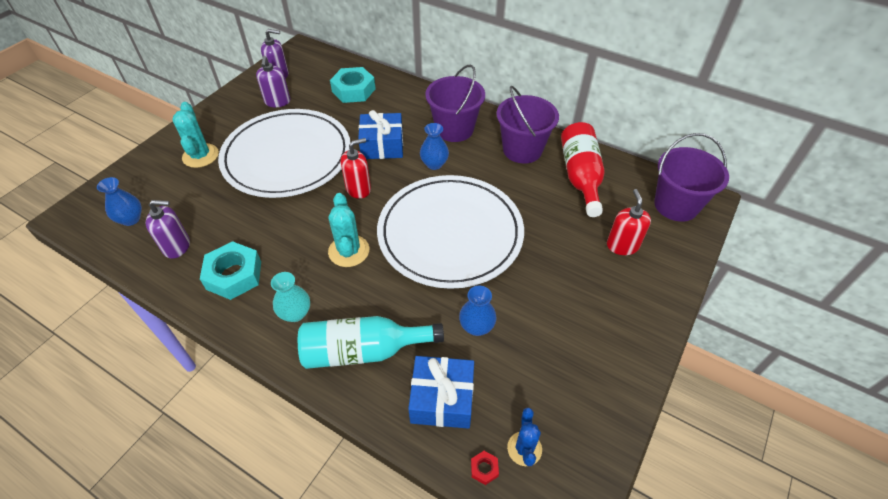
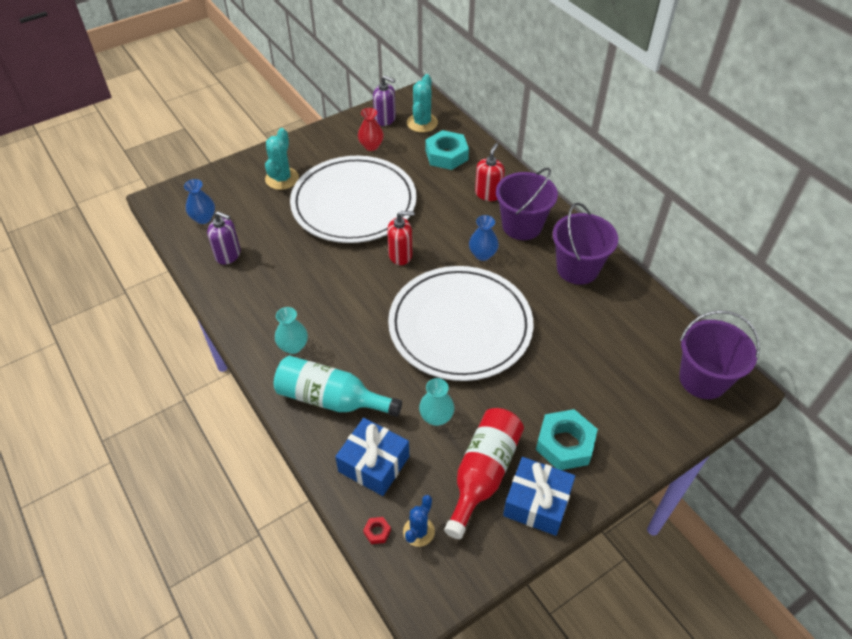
camera: 25 degrees right, 0 degrees up
(234, 275) = (261, 296): turquoise nut -> turquoise nut (565, 444)
(277, 102) = (371, 146): purple soap dispenser -> red vase
(349, 251) = (363, 309): turquoise cactus -> turquoise cactus (422, 123)
(382, 145) = (444, 220): blue gift -> blue gift (537, 503)
(476, 327) = (436, 417): blue vase -> turquoise vase
(580, 176) = (620, 316): red bottle -> red bottle (483, 474)
(622, 245) = (619, 397): red soap dispenser -> red soap dispenser (488, 194)

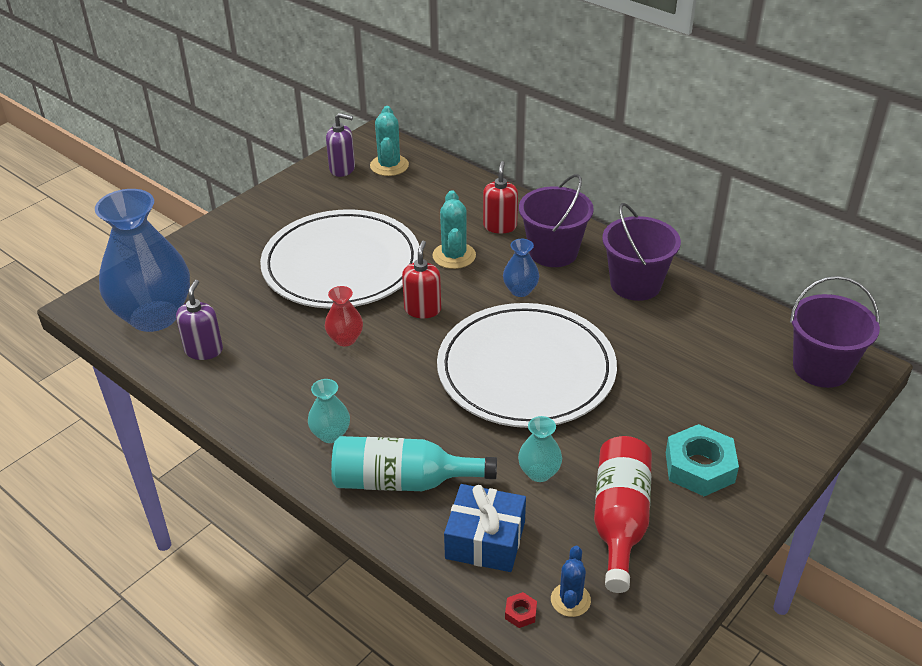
camera: 15 degrees left, 10 degrees down
(203, 218) = (154, 316): blue vase -> blue vase, size x2.33
(228, 255) = (204, 350): purple soap dispenser -> purple soap dispenser turned 90 degrees counterclockwise
(282, 179) = (239, 254): turquoise cactus -> turquoise cactus (454, 256)
(371, 146) = (337, 200): red vase -> red vase (345, 339)
(400, 255) = (422, 309): red soap dispenser -> red soap dispenser turned 60 degrees counterclockwise
(446, 155) = (433, 194): turquoise nut -> none
(537, 503) = (694, 536): blue gift -> none

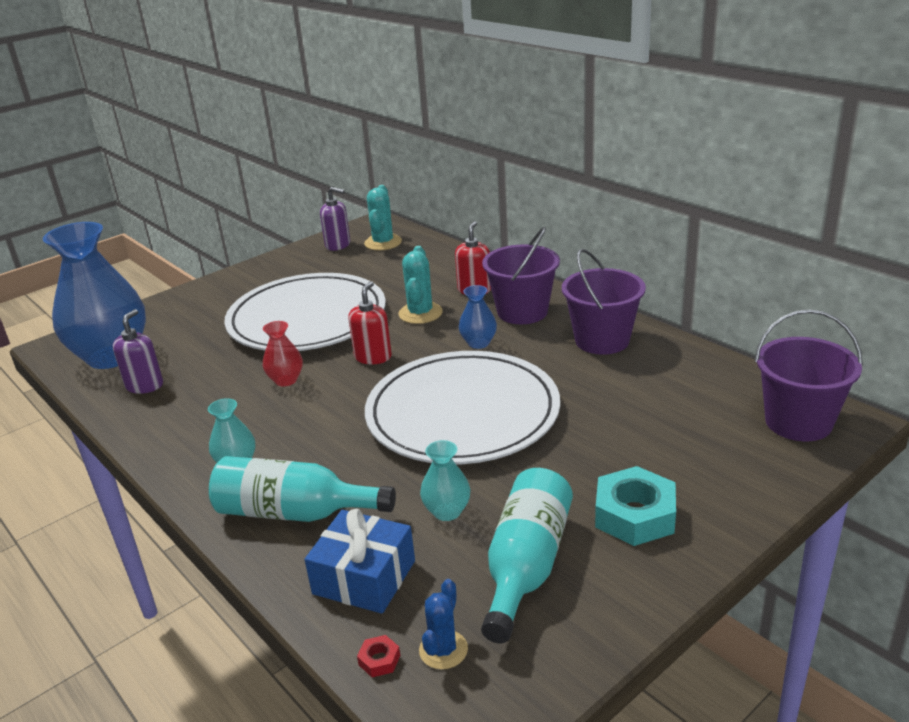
camera: 10 degrees right, 10 degrees down
(620, 520) = (526, 565): red bottle -> turquoise bottle

